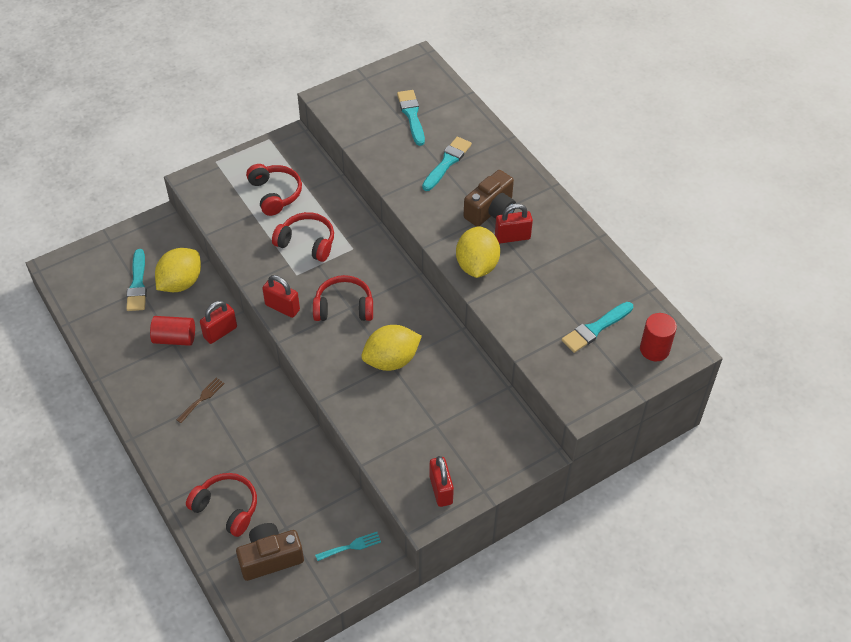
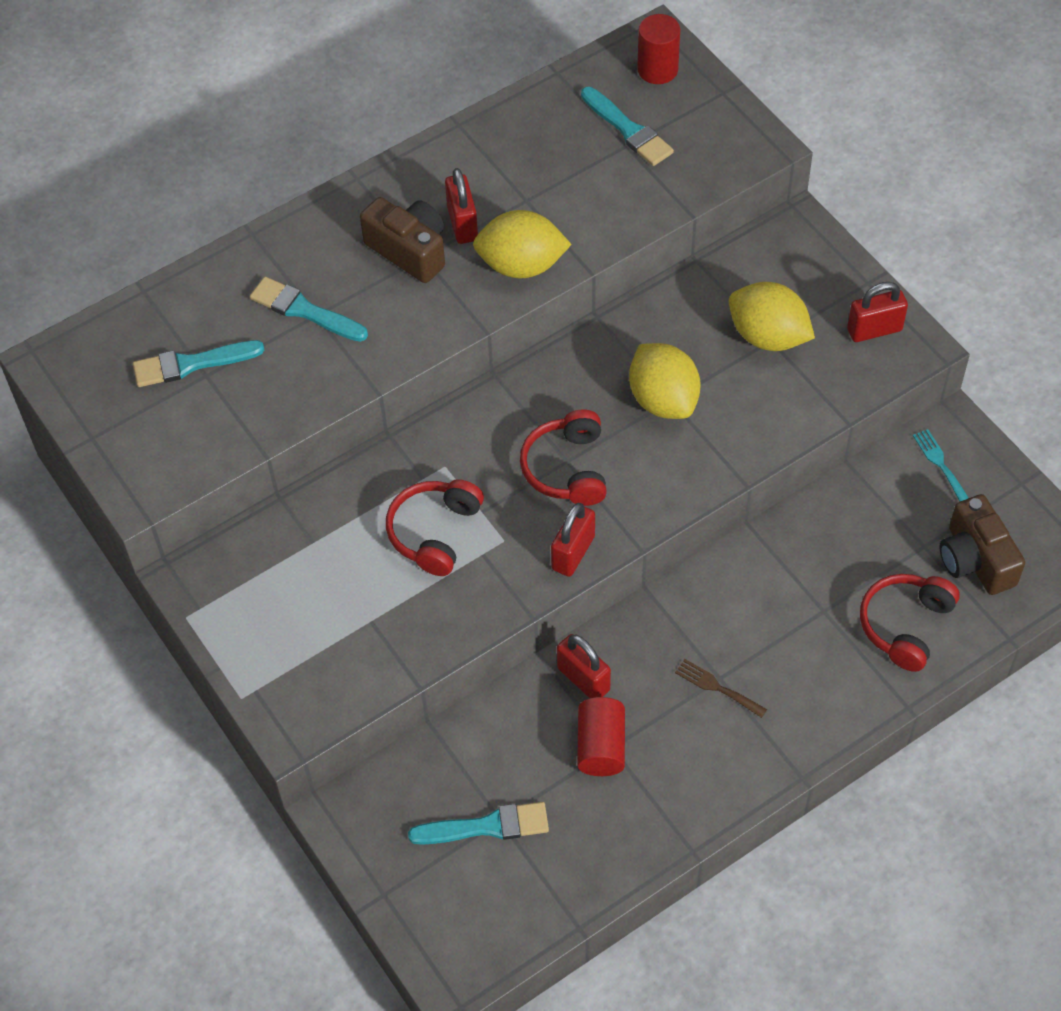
camera: 90 degrees left, 5 degrees up
(181, 283) = (480, 756): yellow lemon -> yellow lemon (768, 336)
(275, 194) = (323, 591): red headphones -> none

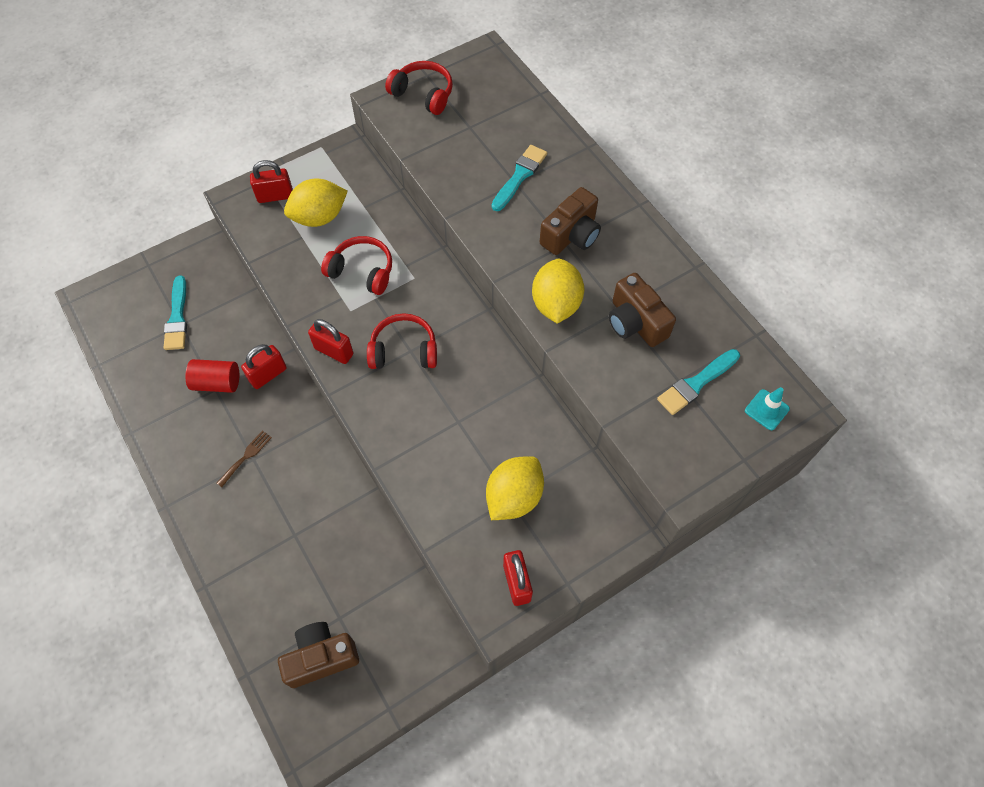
camera: 90 degrees right, 5 degrees up
(192, 364) = (479, 119): turquoise brush -> none
(462, 224) = (596, 268): red padlock -> red padlock (275, 196)
(545, 185) = (635, 322): none -> brown camera
(657, 69) = (766, 410): red cylinder -> turquoise traffic cone
(663, 400) = (458, 416): yellow lemon -> yellow lemon (319, 217)
(905, 625) = (272, 593): red headphones -> red headphones (423, 94)
(940, 464) = (414, 641): turquoise fork -> none

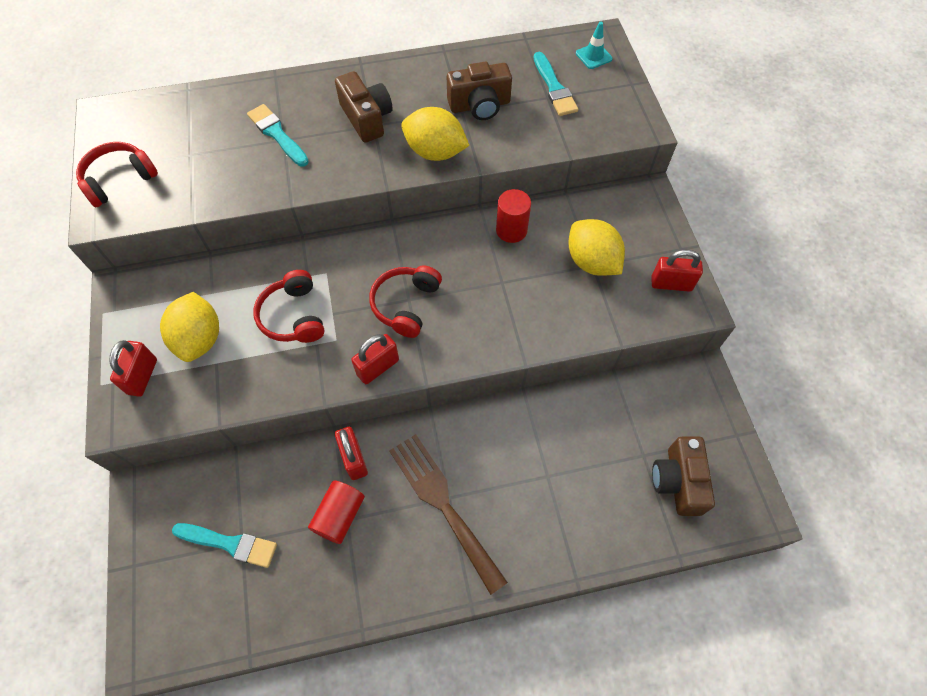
camera: 70 degrees left, 0 degrees up
(246, 456) = (443, 504): brown fork -> brown fork, size x2.28
(362, 271) = (293, 316): red headphones -> red headphones turned 60 degrees counterclockwise
(522, 411) = (511, 230): none -> red cylinder

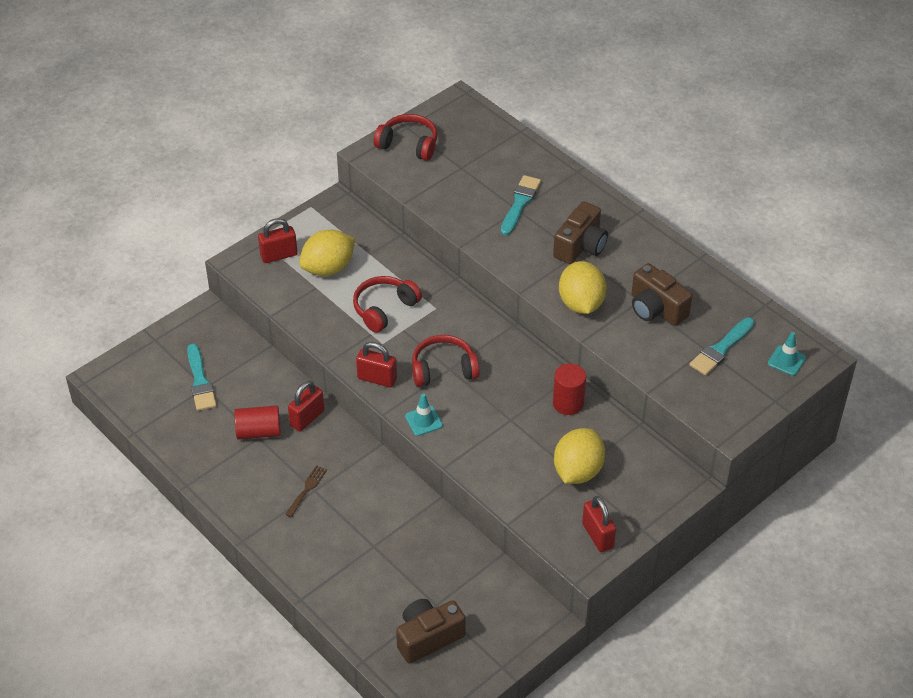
camera: 60 degrees right, 15 degrees down
(443, 504) = (307, 489): brown fork -> brown fork, size x0.44
(458, 353) = (423, 421): none -> turquoise traffic cone

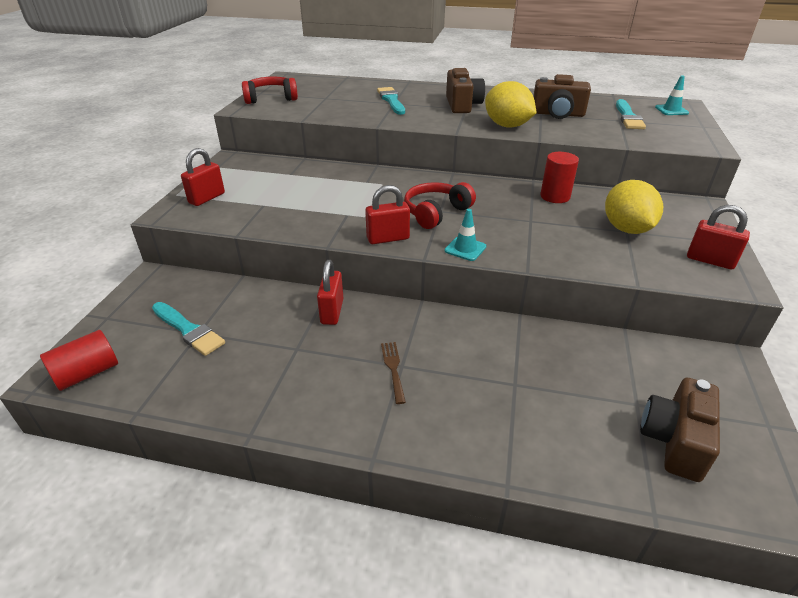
camera: 35 degrees left, 10 degrees down
(258, 432) = (292, 344): red cylinder -> red cylinder (87, 373)
(328, 268) = (262, 191): yellow lemon -> none
(384, 309) = (340, 197): red headphones -> none

